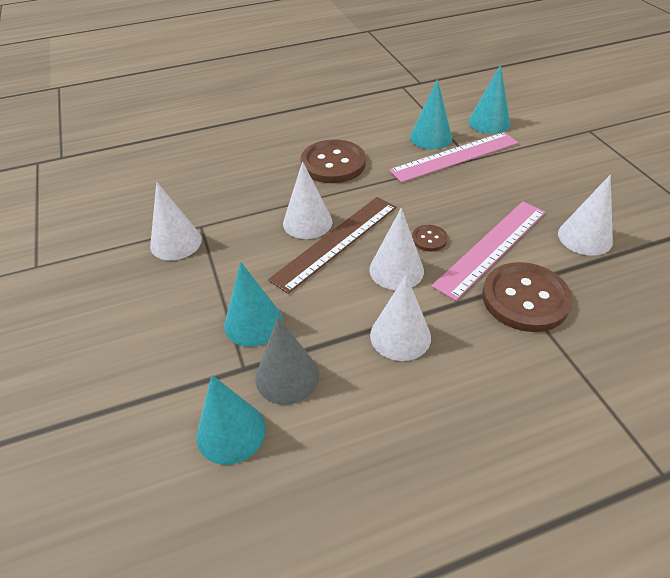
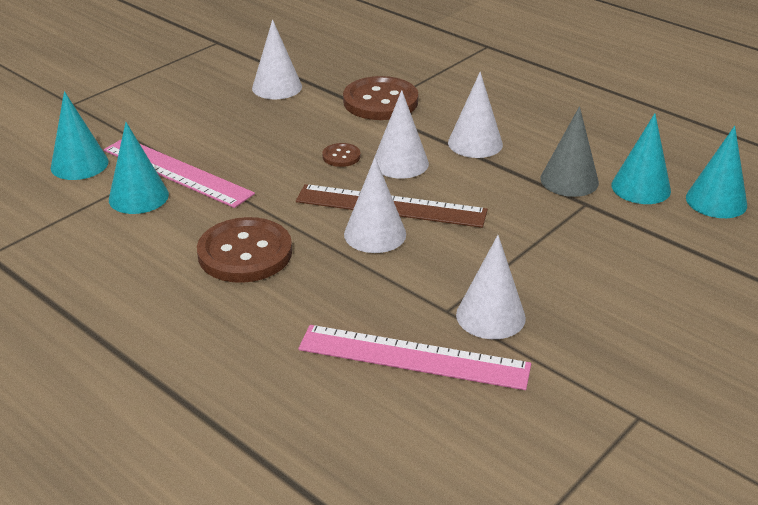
camera: 120 degrees left, 10 degrees down
(253, 323) = (538, 216): turquoise cone -> turquoise cone (716, 201)
(491, 247) = (327, 124): pink ruler -> pink ruler (413, 357)

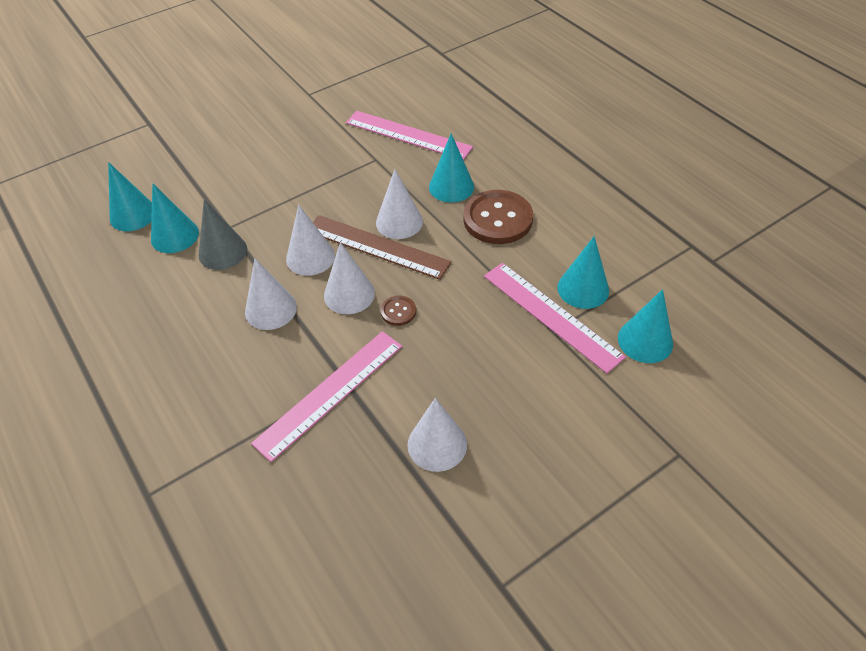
camera: 165 degrees left, 15 degrees up
(318, 285) = (451, 187): none -> turquoise cone
(380, 101) = (330, 393): brown button -> pink ruler
(490, 316) = (351, 152): white cone -> white cone (310, 257)

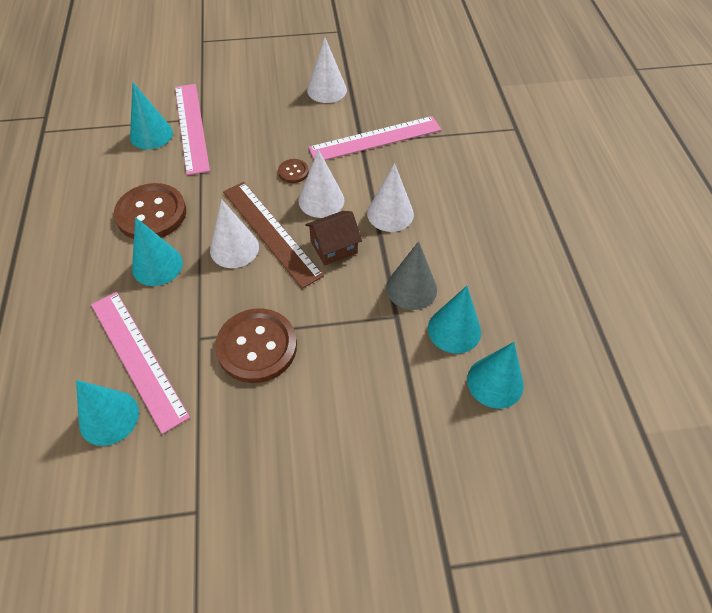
camera: 155 degrees left, 5 degrees up
(310, 257) = (334, 247): white cone -> brown house
(328, 170) = (257, 347): none -> brown button
(645, 341) = (152, 91): turquoise cone -> turquoise cone (109, 417)

